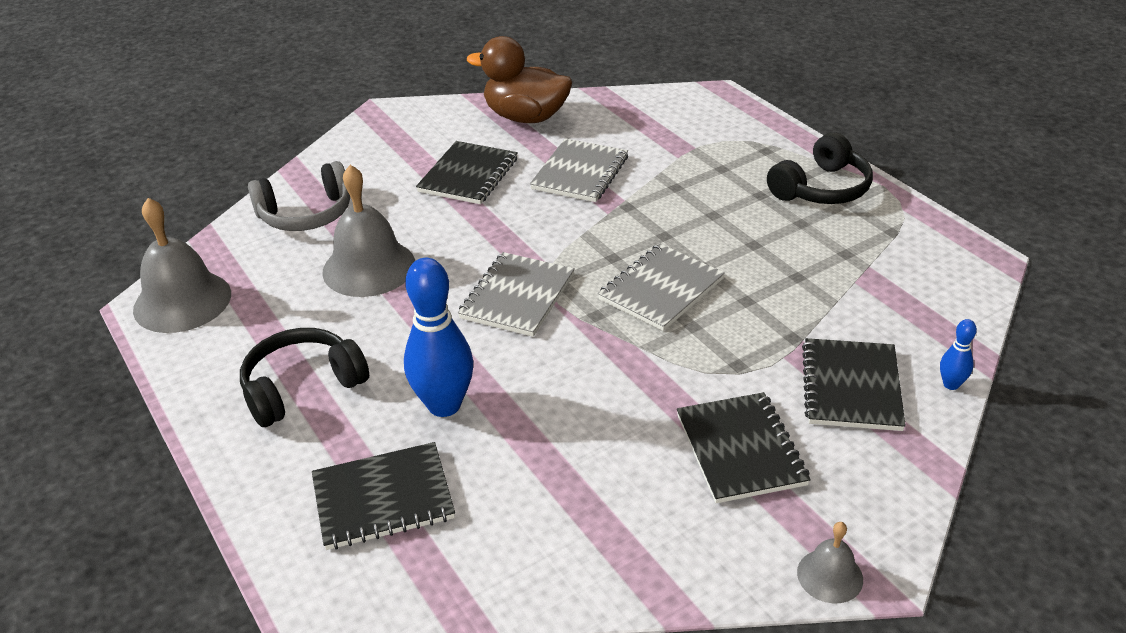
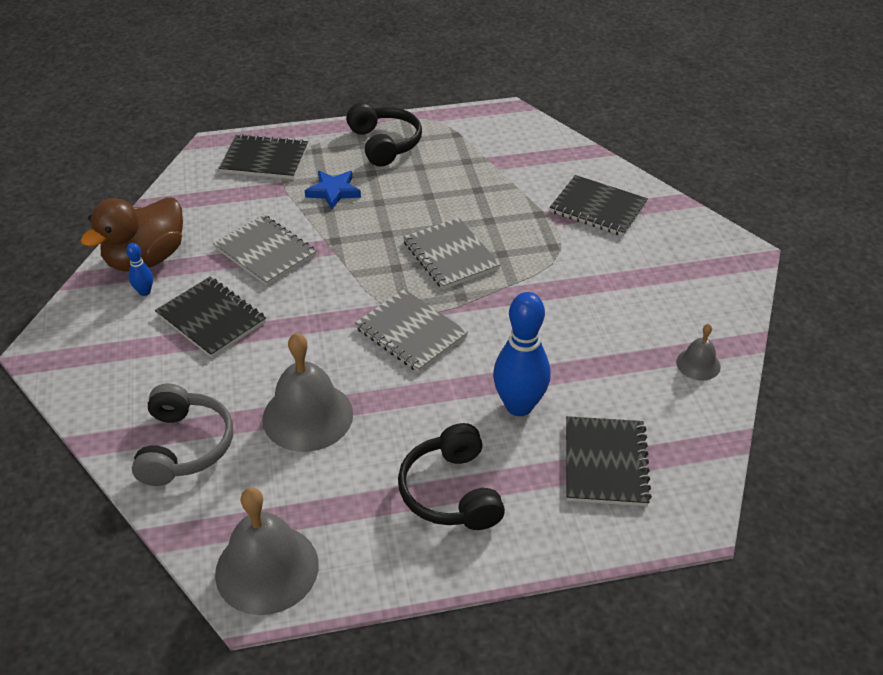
camera: 70 degrees left, 5 degrees up
(706, 182) = (333, 192): none -> blue star
(740, 449) = (632, 272): black notebook -> black notebook (265, 159)
(830, 576) = (746, 272): grey bell -> grey bell (698, 364)
(951, 384) = (615, 170): blue bowling pin -> blue bowling pin (144, 292)

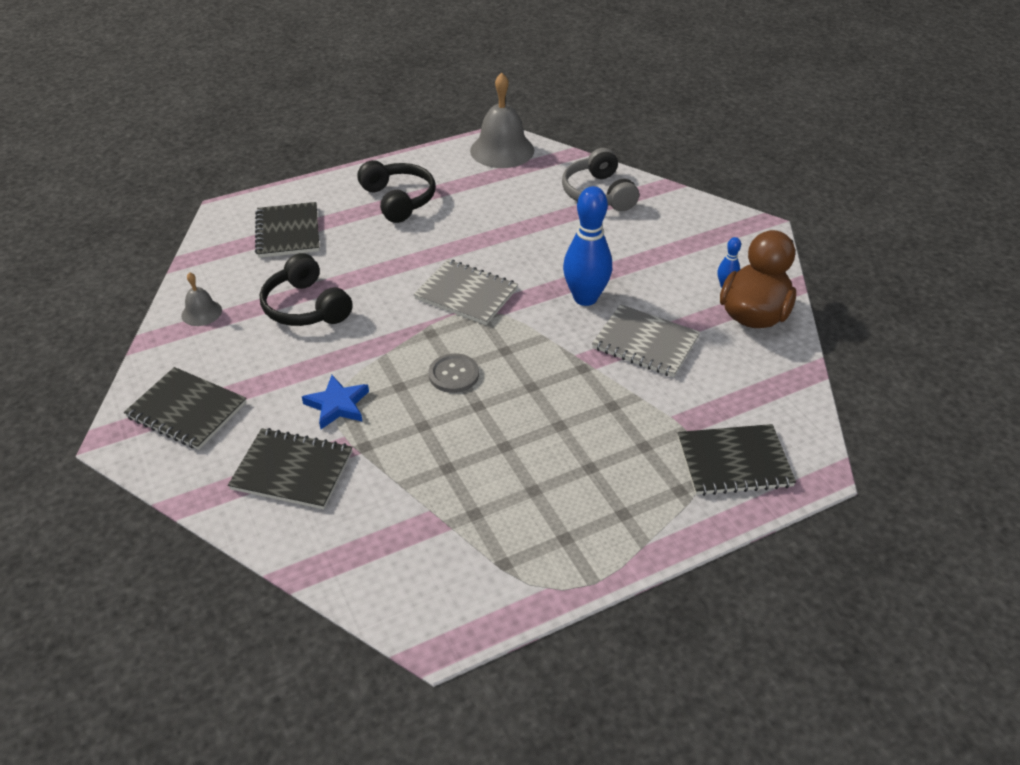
camera: 165 degrees right, 0 degrees up
(211, 319) = (647, 275): black notebook -> black notebook (187, 410)
(307, 416) = (522, 224): grey bell -> none
(333, 192) = (620, 430): blue star -> blue star (337, 405)
(384, 144) = (597, 523): black headphones -> black headphones (306, 307)
(450, 255) = (454, 374): grey notebook -> grey button
(519, 406) = (359, 256): blue bowling pin -> blue bowling pin (585, 298)

